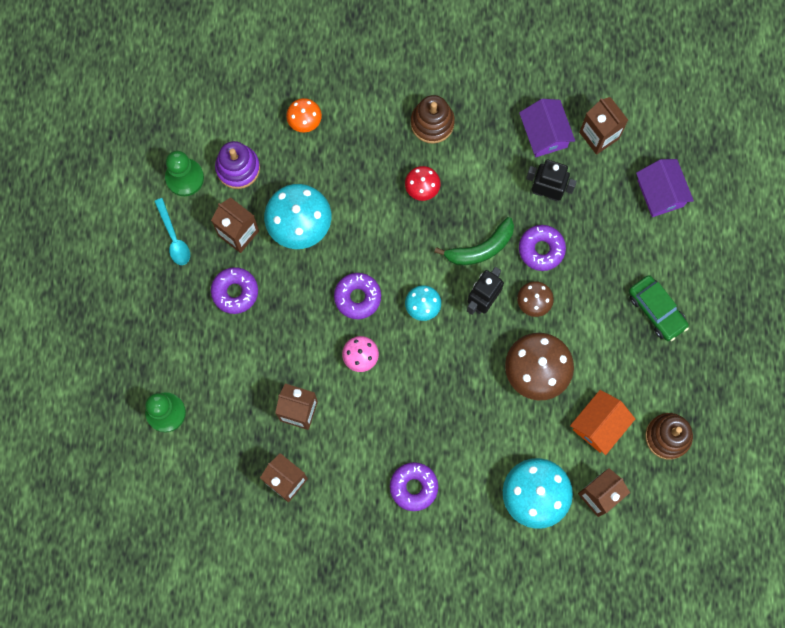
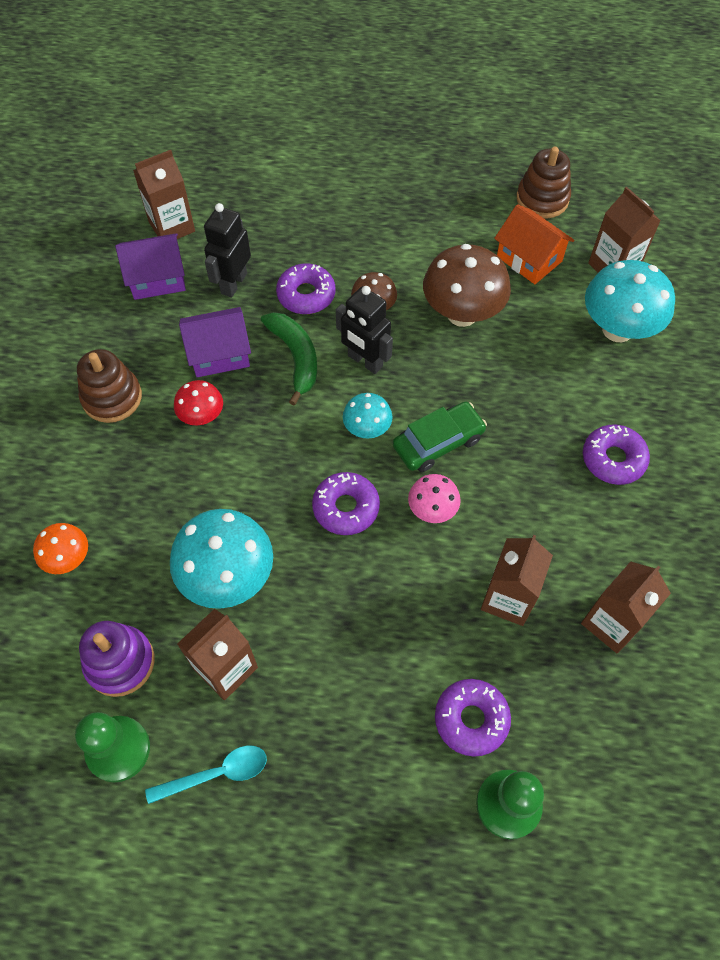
camera: 85 degrees left, 15 degrees down
(235, 292) = (319, 679): purple donut -> purple donut (471, 719)
(656, 310) = (394, 195): green car -> green car (438, 442)
(660, 193) = (255, 178): purple house -> purple house (219, 354)

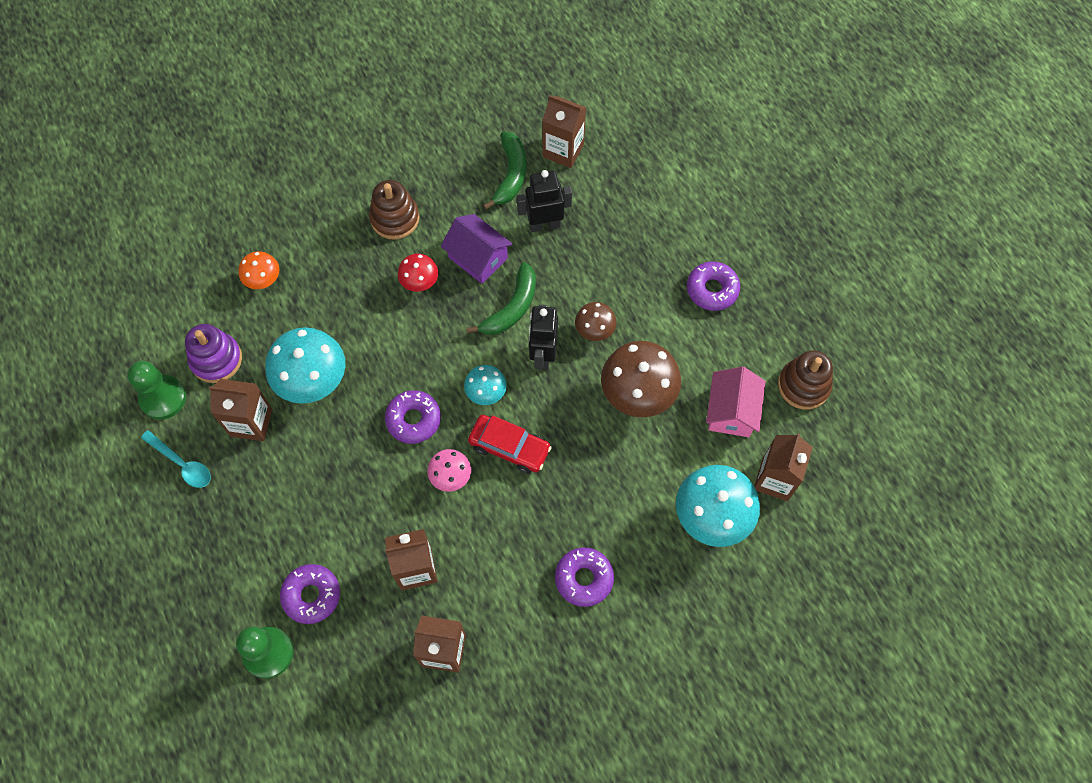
camera: 55 degrees right, 5 degrees up
(157, 278) = (511, 175): purple house -> green banana
(306, 295) = (571, 278): purple donut -> purple donut (712, 290)
(438, 442) = (509, 447): green car -> red car
(529, 259) = (731, 411): orange house -> pink house

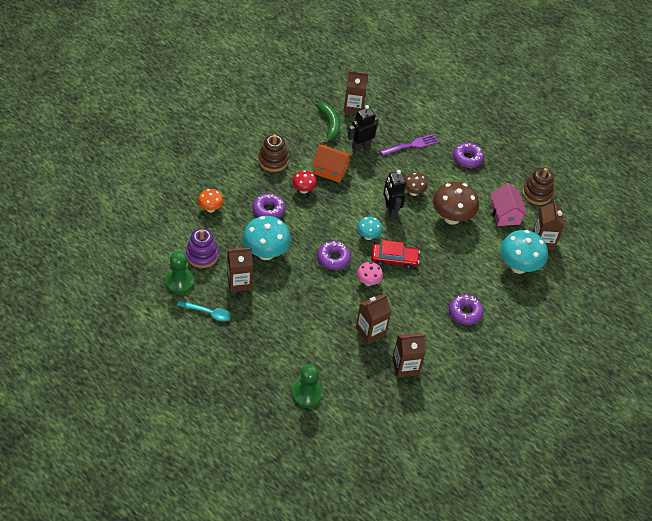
camera: 25 degrees left, 15 degrees down
(311, 595) = (317, 359): purple donut -> purple donut (268, 210)
(478, 257) = (331, 170): purple house -> orange house
(512, 307) = (362, 191): green banana -> none
(630, 242) = (412, 145): none -> purple fork

